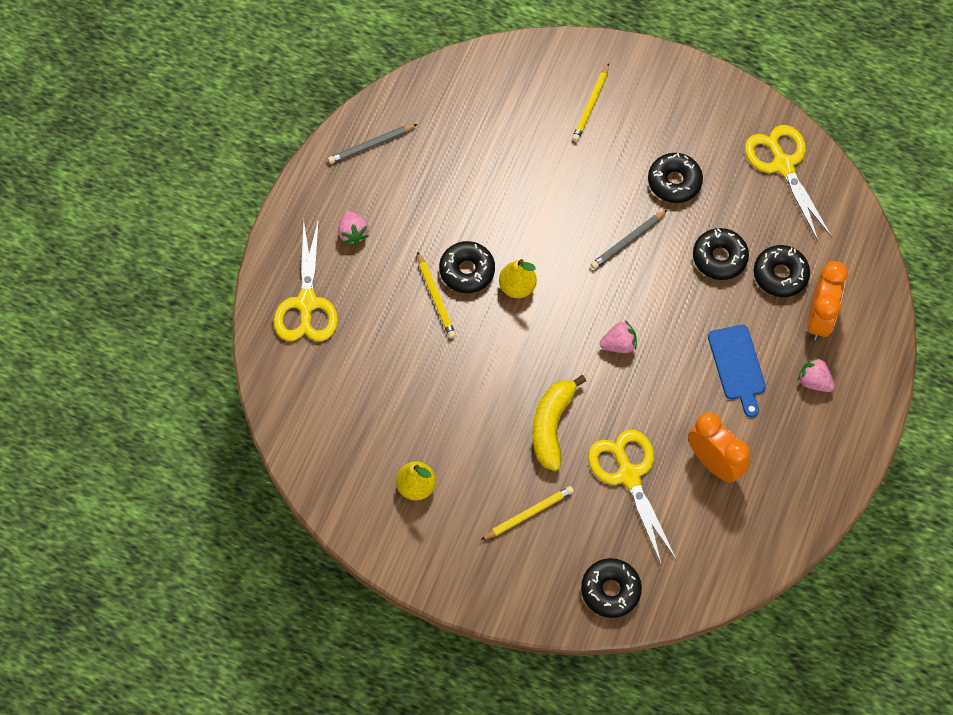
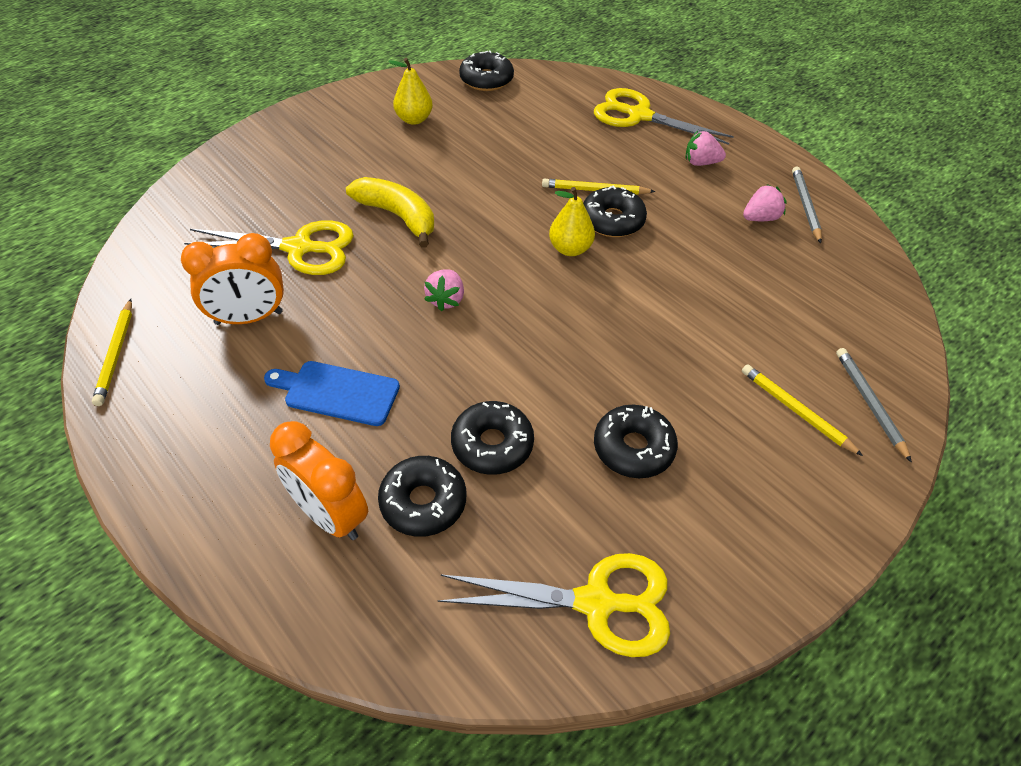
camera: 115 degrees right, 15 degrees down
(529, 514) = (327, 171): yellow pencil -> yellow pencil (115, 354)
(610, 590) = (207, 193): black donut -> black donut (486, 79)
(627, 241) = (572, 362): grey pencil -> grey pencil (870, 403)
(814, 381) = (253, 462): pink strawberry -> pink strawberry (760, 218)

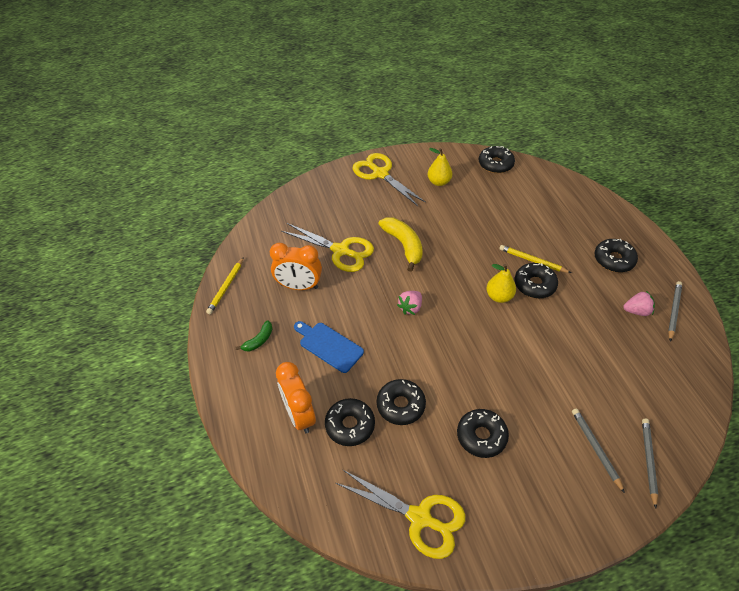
camera: 25 degrees right, 0 degrees up
(210, 420) = (259, 340): none -> green banana
(639, 115) = (586, 214): yellow scissors -> yellow scissors (380, 174)
(701, 162) = (613, 260): pink strawberry -> black donut
(796, 410) = (595, 448): yellow pencil -> grey pencil

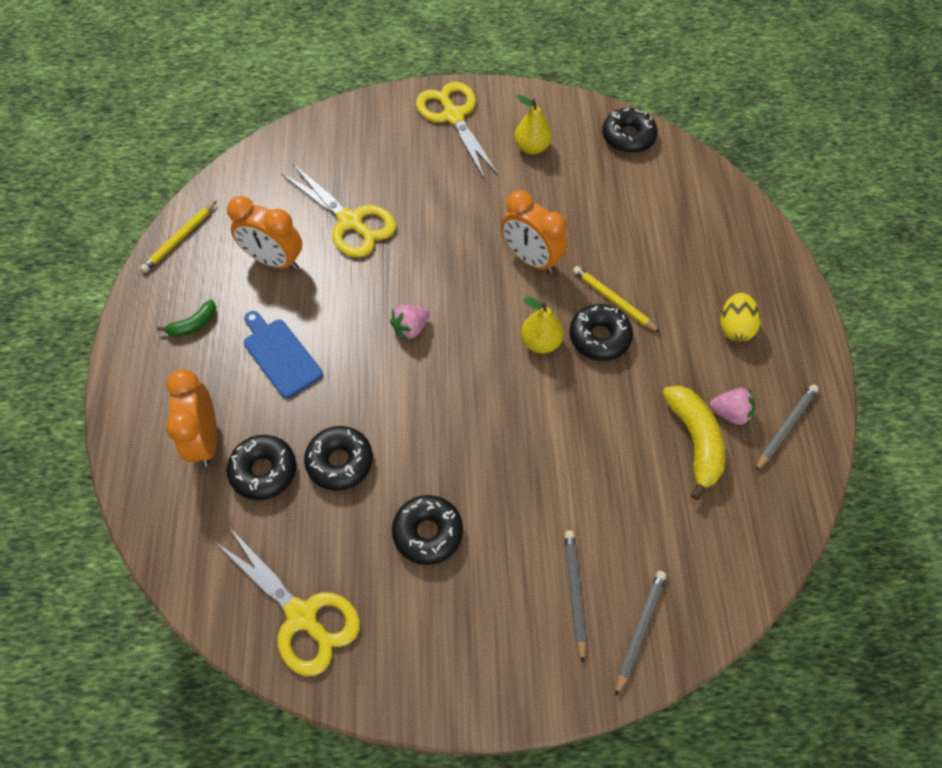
camera: 15 degrees right, 10 degrees up
(404, 245) = (440, 234): yellow banana -> yellow banana (695, 441)
(469, 248) = (531, 259): none -> orange clock
(613, 260) = (734, 327): black donut -> yellow egg

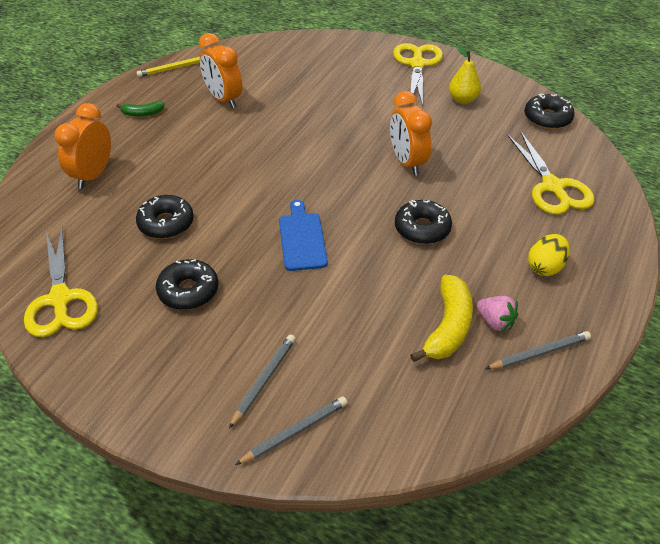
camera: 30 degrees right, 15 degrees down
(264, 471) = (112, 207): black donut -> none
(280, 355) = (181, 150): blue cutting board -> blue cutting board (302, 239)
(350, 222) = (293, 97): yellow scissors -> yellow scissors (552, 187)
(411, 328) = (282, 169): pink strawberry -> none
(540, 342) = (372, 213): yellow pear -> none
(613, 300) = (453, 210): yellow pencil -> none

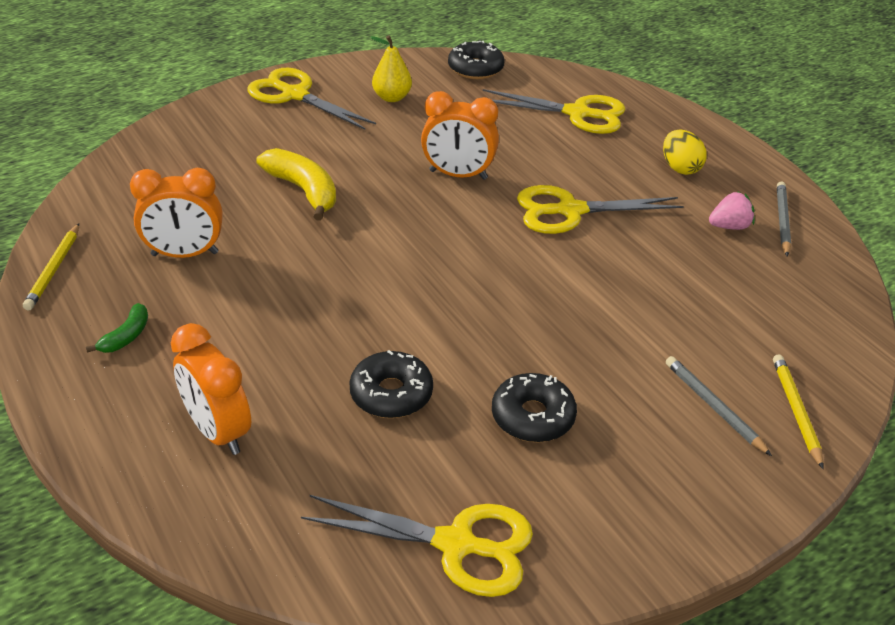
camera: 60 degrees left, 5 degrees down
(295, 432) = (796, 411): grey pencil -> yellow pencil
(302, 239) = (516, 295): blue cutting board -> none
(422, 229) = (570, 211): black donut -> yellow scissors
(448, 327) = (718, 255): yellow banana -> yellow banana (303, 190)

